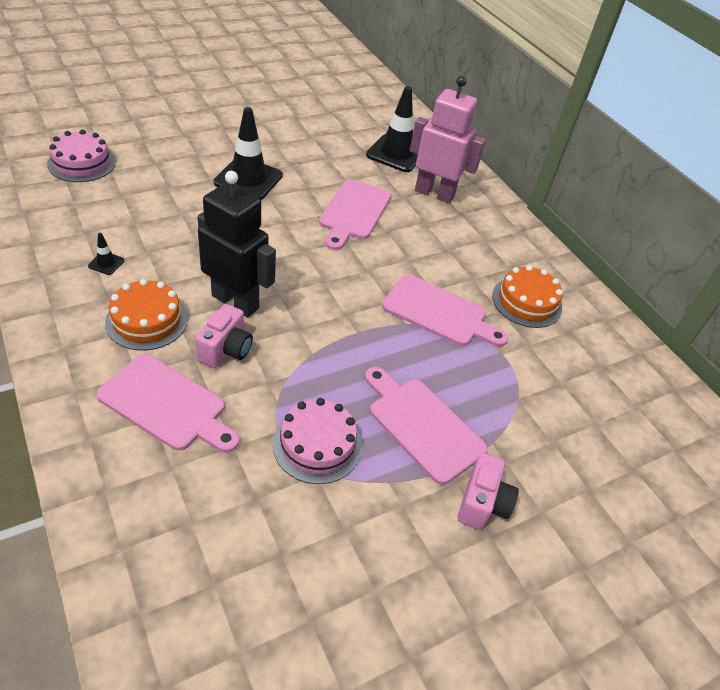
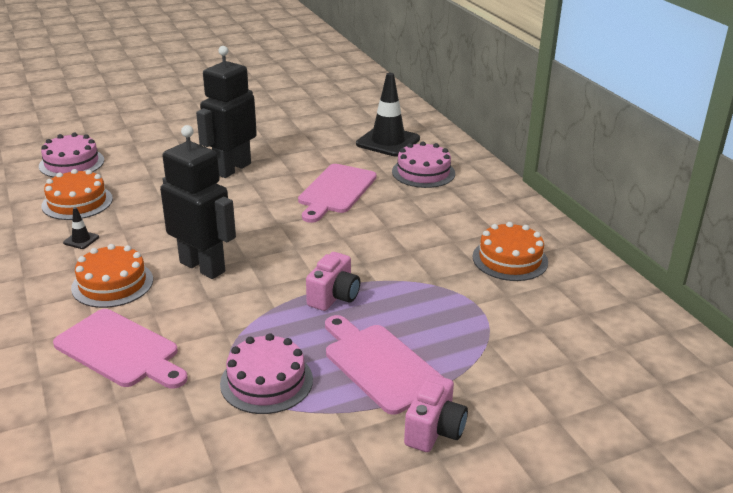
camera: 10 degrees right, 15 degrees down
(95, 214) = (77, 202): none -> orange cake
(226, 350) = (186, 305): pink camera -> pink camera (334, 297)
(248, 179) = (232, 169): black traffic cone -> black robot
(434, 193) = (423, 172): pink robot -> pink cake
(439, 312) = (412, 270): pink cutting board -> none

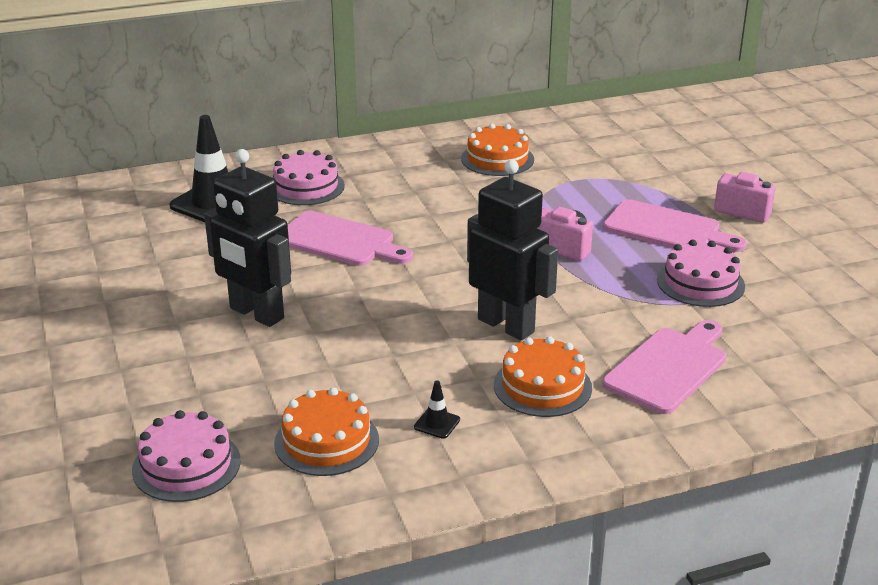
camera: 85 degrees left, 0 degrees up
(203, 267) = (506, 325): black robot -> black robot turned 90 degrees clockwise
(379, 365) = (667, 229): pink cutting board -> pink cutting board turned 120 degrees counterclockwise

